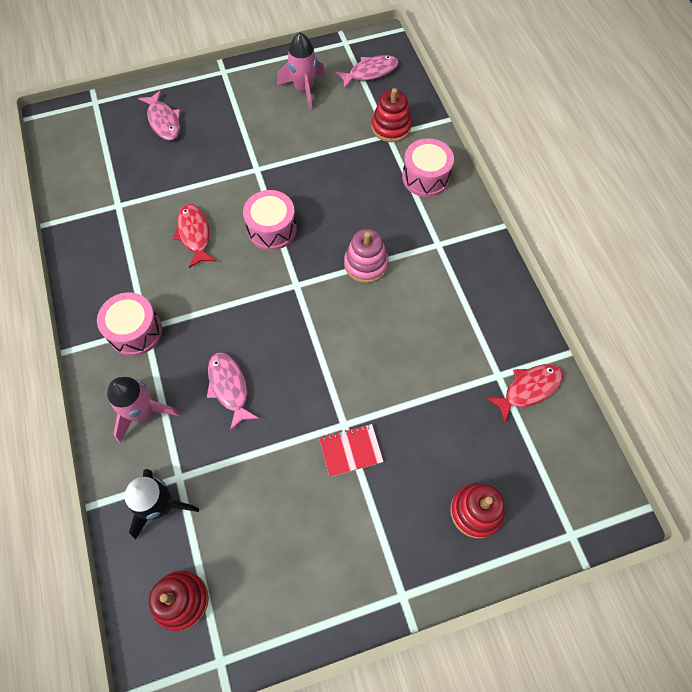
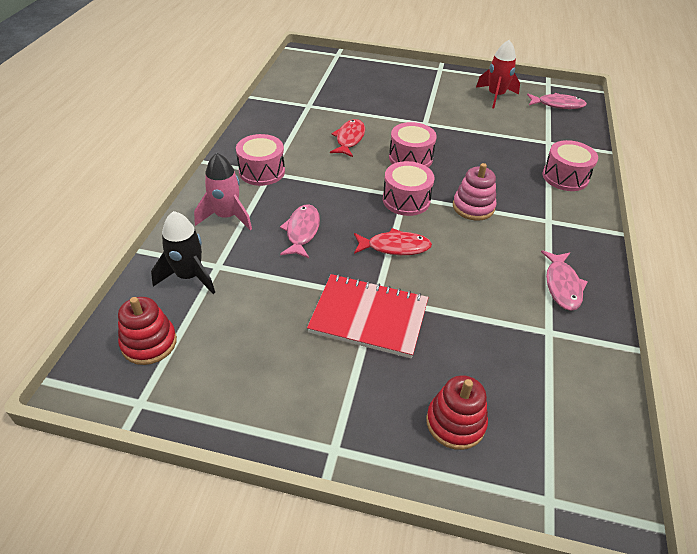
camera: 30 degrees right, 20 degrees down
(164, 121) = (376, 77): pink fish -> pink fish (562, 285)
(301, 290) = (406, 200): none -> pink drum
(304, 89) = (495, 96): pink rocket -> red rocket
(351, 450) = (368, 317): red notebook -> red notebook, size x1.84
(391, 127) = (554, 139): red stacking toy -> none
(528, 389) = (574, 356): red fish -> red fish (395, 247)

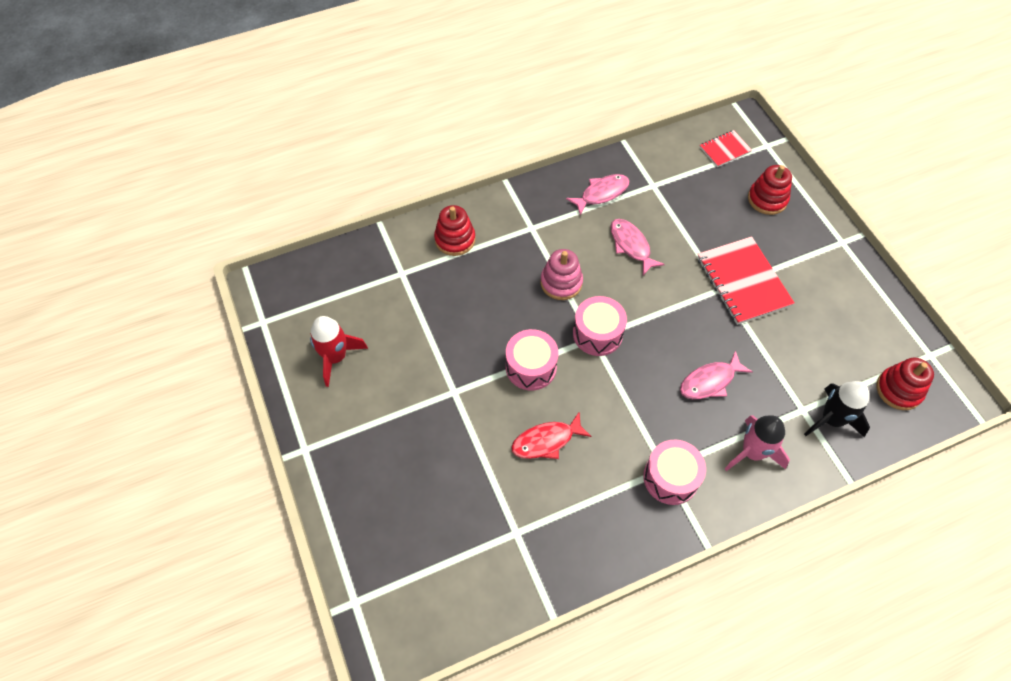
camera: 125 degrees left, 15 degrees up
(395, 247) = (662, 307): red fish -> none
(557, 105) = (312, 294): pink fish -> pink fish (631, 245)
(565, 177) = (455, 239): pink drum -> red stacking toy
(568, 441) = (725, 150): none -> red notebook

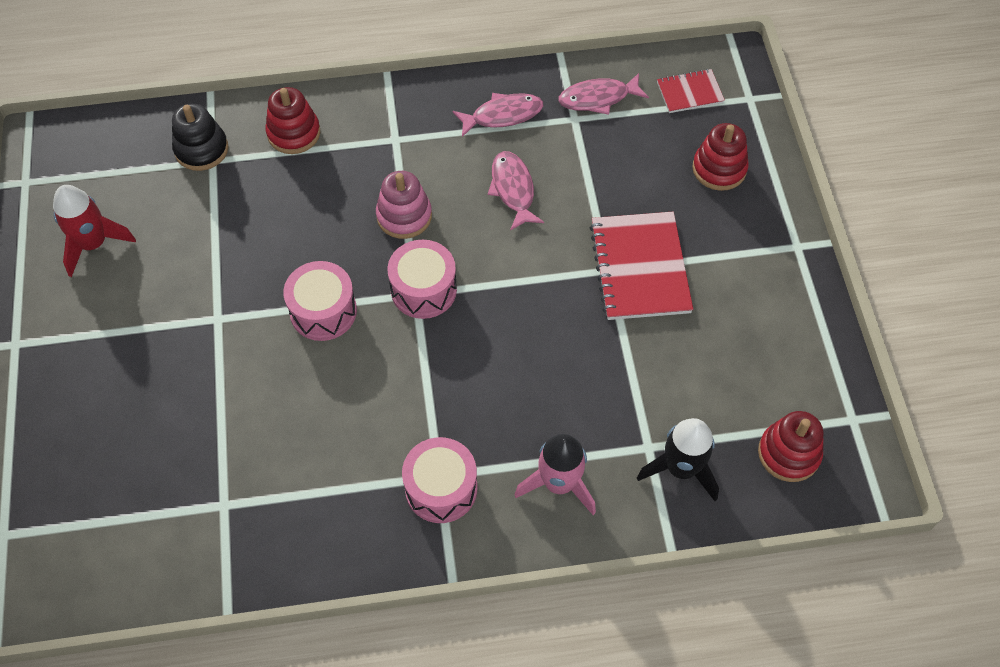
camera: 15 degrees right, 0 degrees up
(390, 267) = (201, 149): none -> black stacking toy
(546, 441) = (305, 405): red fish -> none
(710, 381) = (542, 383): pink fish -> pink fish (598, 98)

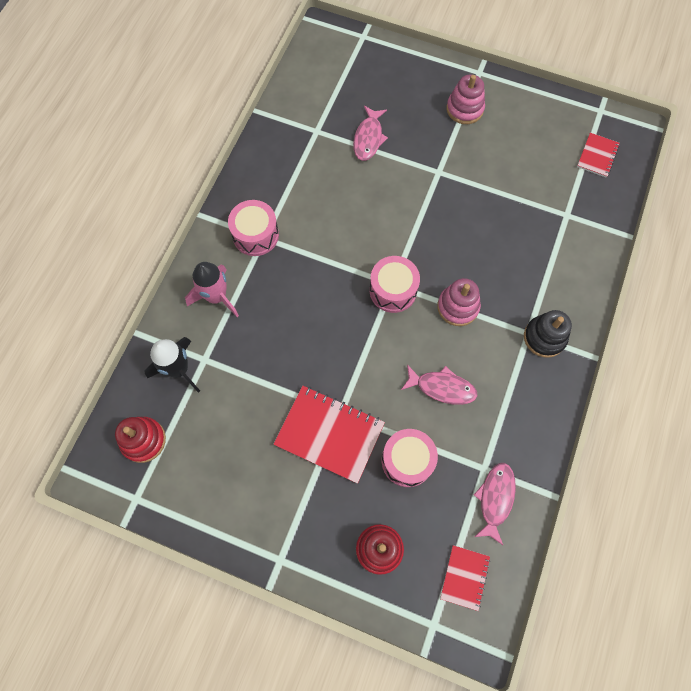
camera: 120 degrees right, 10 degrees up
(93, 244) = (531, 129): red rocket -> none
(93, 333) = (464, 109): none -> pink stacking toy
(104, 161) = (597, 156): none -> red notebook
(201, 149) = (579, 212): black stacking toy -> black stacking toy (544, 337)
(294, 133) = (566, 272): red stacking toy -> none
(323, 311) = (410, 228): pink drum -> pink drum (407, 460)
(502, 115) = (514, 417): pink fish -> pink fish (368, 138)

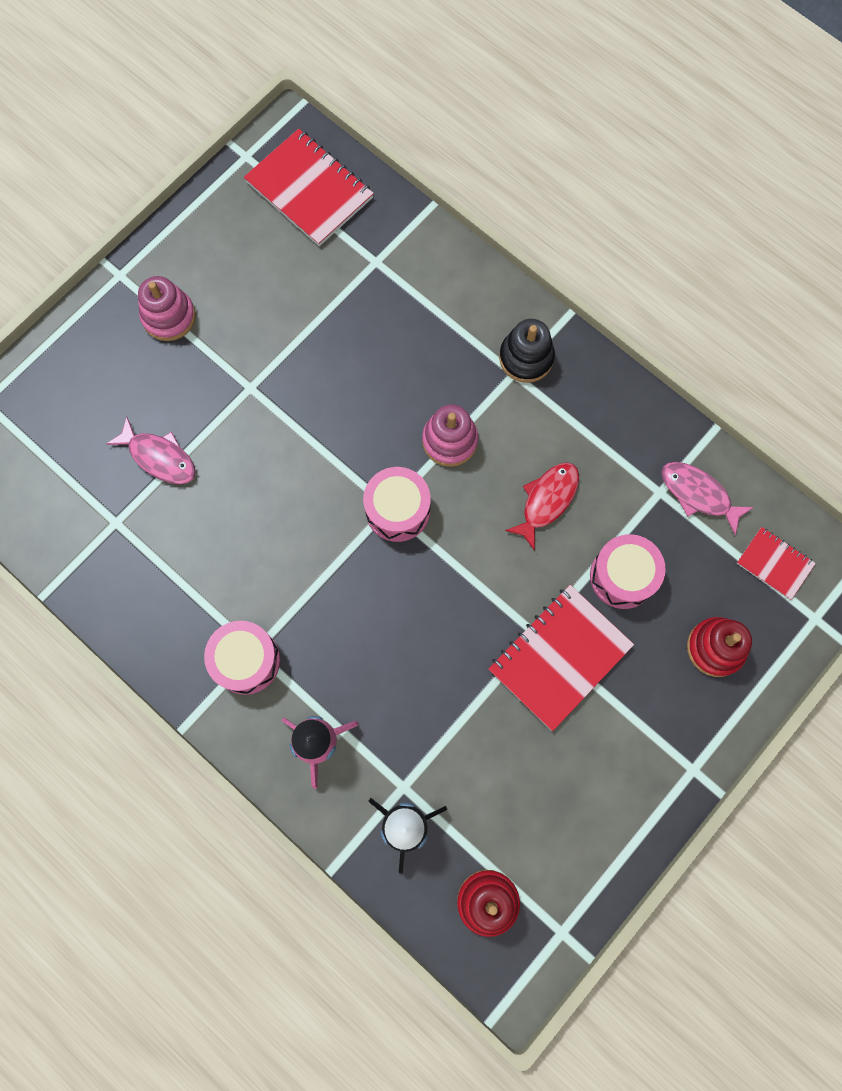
camera: 70 degrees left, 5 degrees up
(442, 387) = (547, 501): pink fish -> red fish
(597, 156) = (309, 190): red notebook -> red notebook, size x1.84

